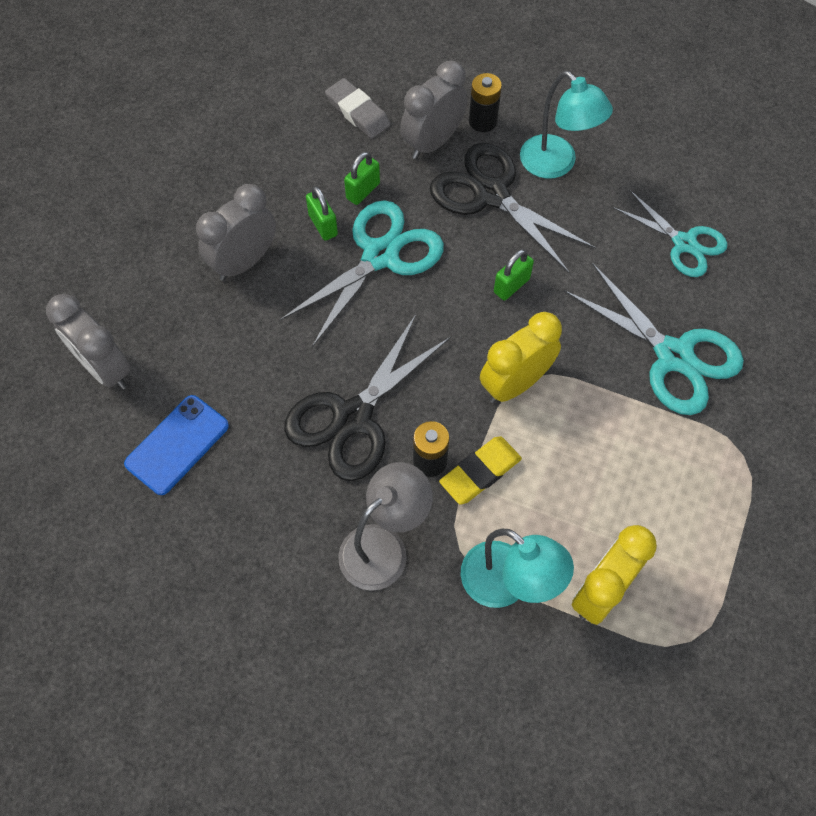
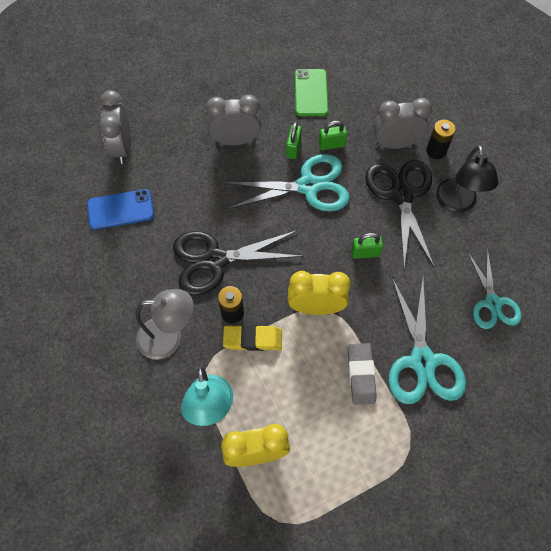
camera: 40 degrees right, 0 degrees up
(282, 147) = (311, 93): none -> green phone
(357, 112) = (369, 100): grey eraser -> grey eraser (361, 375)
(556, 164) = (457, 204): turquoise lamp -> black lamp

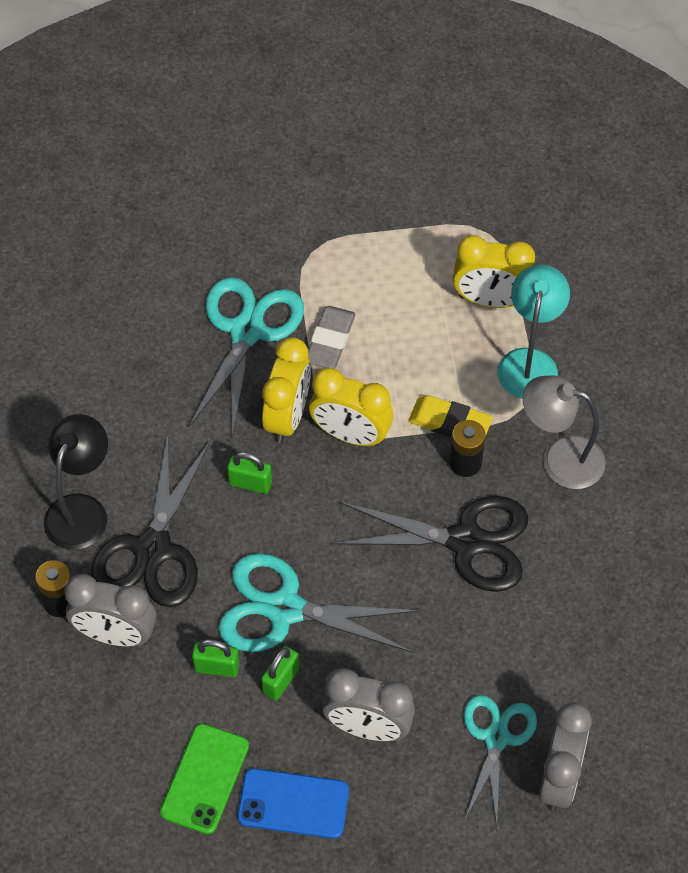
camera: 160 degrees left, 5 degrees down
(120, 209) = (586, 666): blue phone -> blue phone (293, 804)
(363, 306) = (287, 417): none -> yellow clock
(492, 303) = (118, 367): turquoise scissors -> turquoise scissors (496, 738)

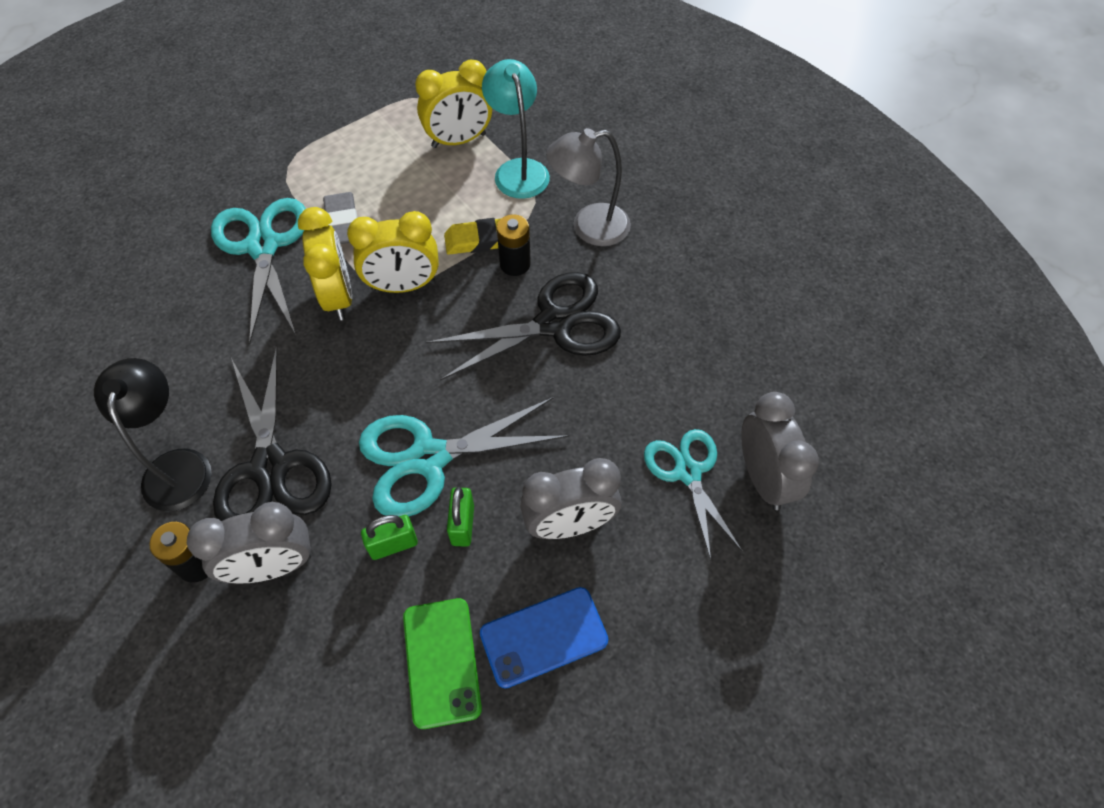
camera: 30 degrees left, 0 degrees up
(250, 483) = (334, 365): green padlock -> none

